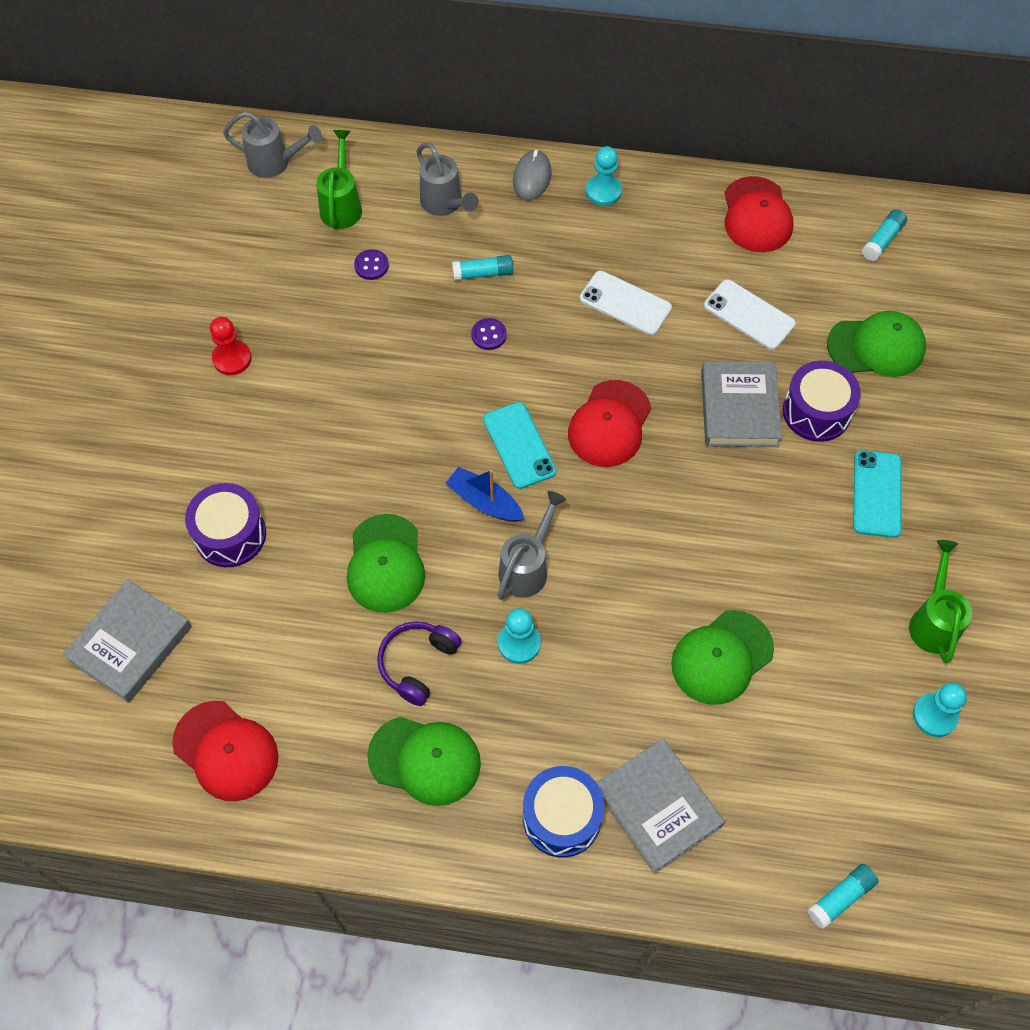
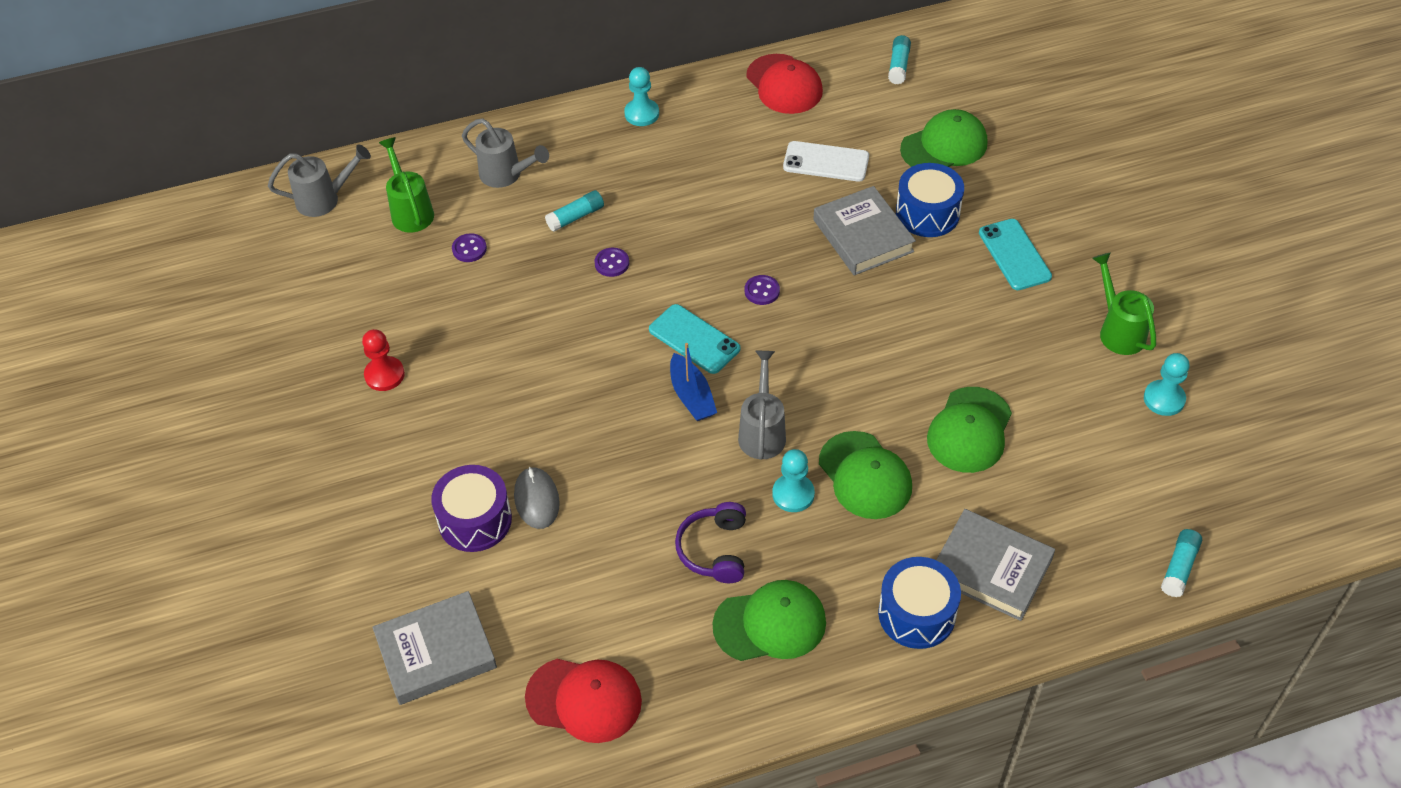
camera: 25 degrees left, 10 degrees down
(130, 644) = (436, 652): grey book -> grey book turned 60 degrees clockwise
(385, 564) = (635, 482): green cap -> green cap (865, 475)
(484, 502) = (692, 396): blue boat -> blue boat turned 120 degrees counterclockwise
(532, 177) = (571, 126): grey mouse -> grey mouse (536, 499)
(609, 424) = (762, 291): red cap -> purple button
(625, 303) = (716, 193): white phone -> none
(816, 412) = (927, 213): purple drum -> blue drum

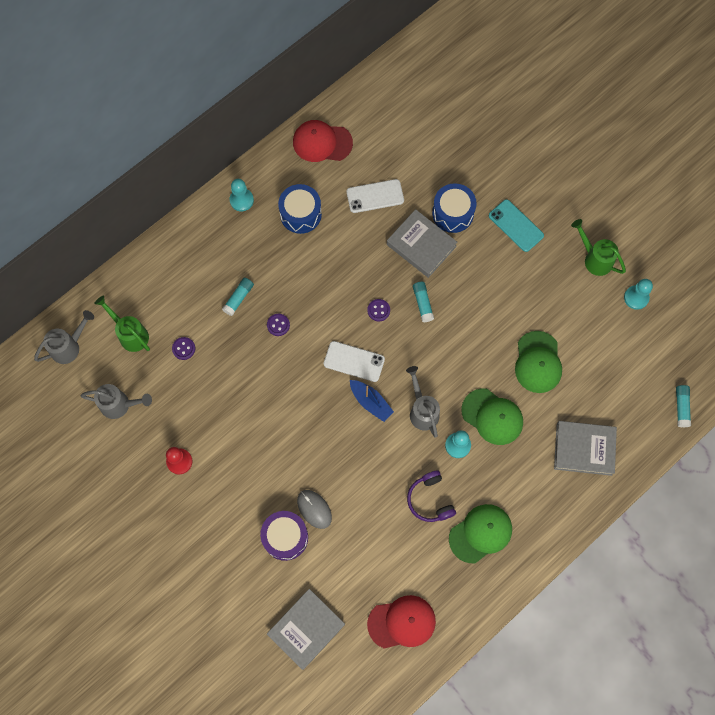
camera: 25 degrees left, 20 degrees up
(506, 175) = (178, 282): grey watering can -> grey watering can (119, 405)
(694, 339) = (354, 361): turquoise phone -> white phone
(784, 84) = (322, 142): red cap -> red cap turned 150 degrees clockwise
(898, 66) = (388, 100): turquoise glue stick -> turquoise glue stick (422, 303)
(916, 614) = (556, 494): blue drum -> blue drum (300, 214)
(944, 146) = (442, 156): green cap -> none

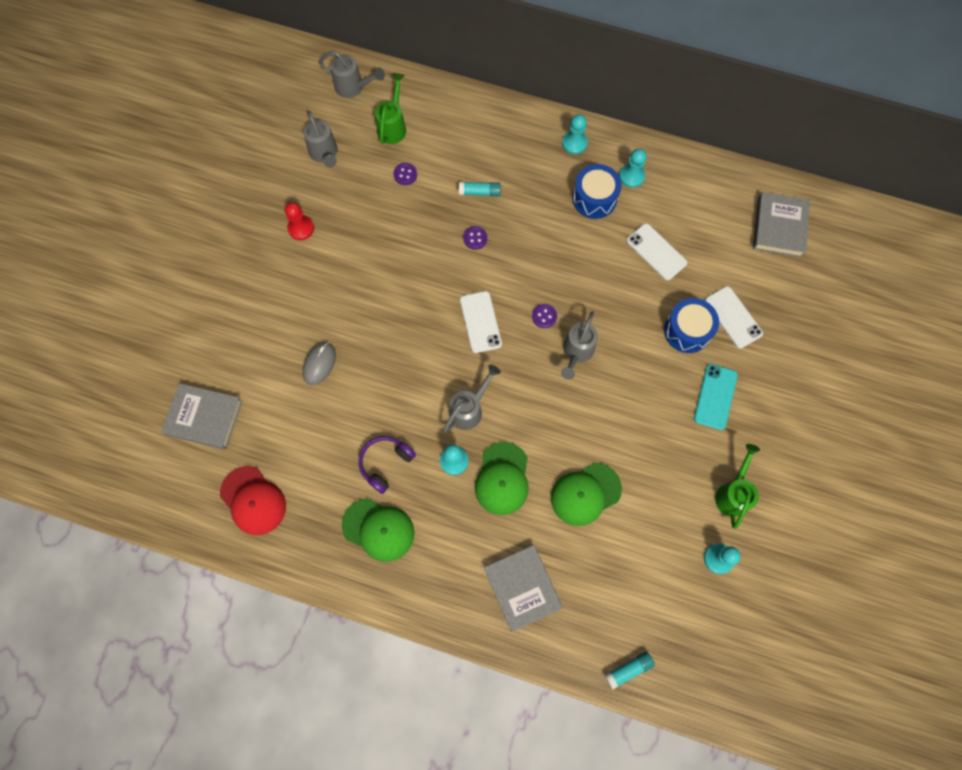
camera: 60 degrees right, 0 degrees up
(285, 537) = (279, 353): purple drum -> none
(299, 175) = (631, 176): none -> turquoise pawn
(322, 142) = (677, 178): red cap -> none
(371, 402) = (450, 358): blue boat -> none
(421, 245) = (634, 319): grey book -> grey book (779, 227)
(422, 303) = (576, 352): turquoise glue stick -> grey watering can
(461, 174) = (733, 317): none -> white phone

